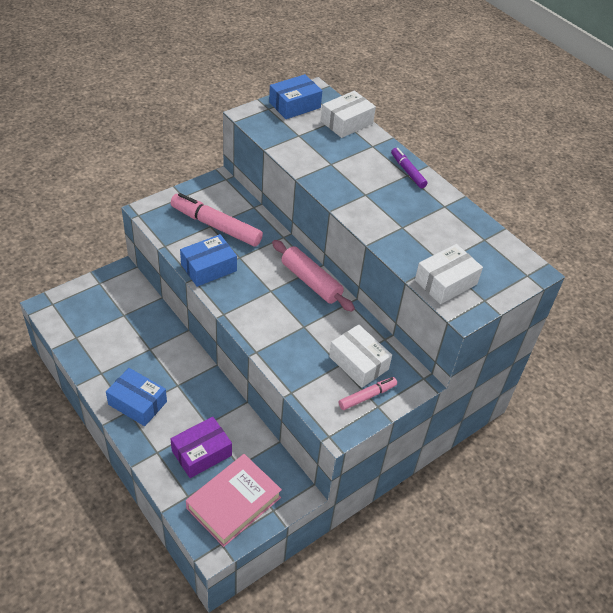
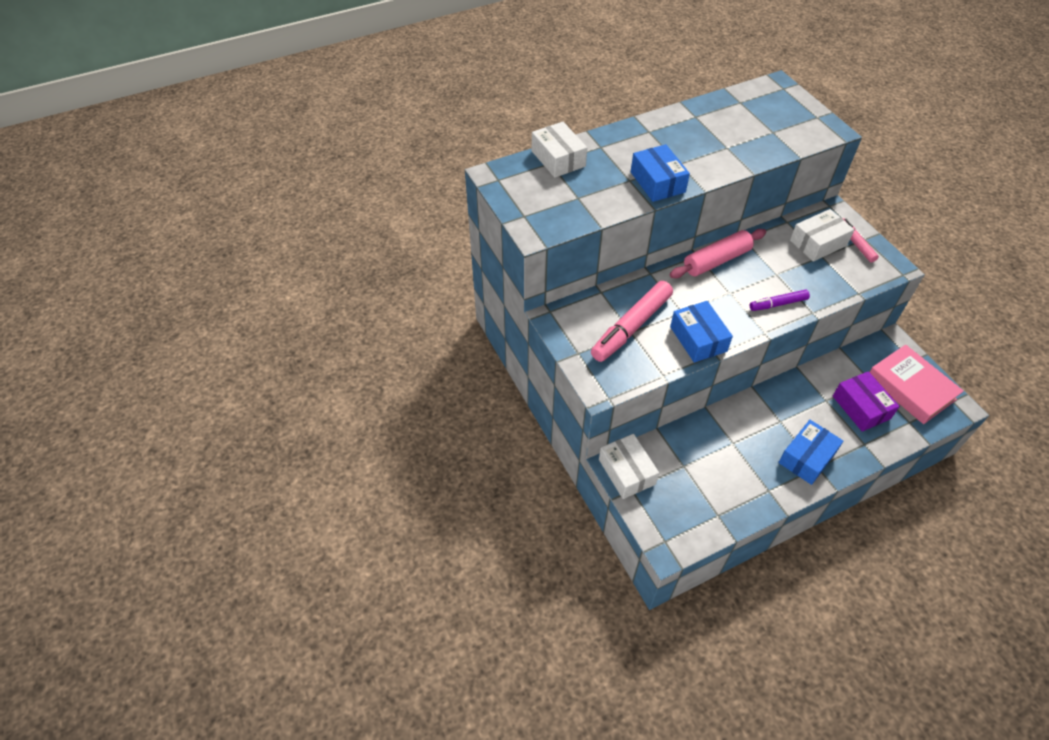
camera: 75 degrees left, 5 degrees up
(294, 105) = (520, 194): blue box -> blue box (657, 182)
(408, 171) = (643, 130): purple marker -> purple marker (778, 304)
(446, 282) = (798, 134): white box -> white box (627, 472)

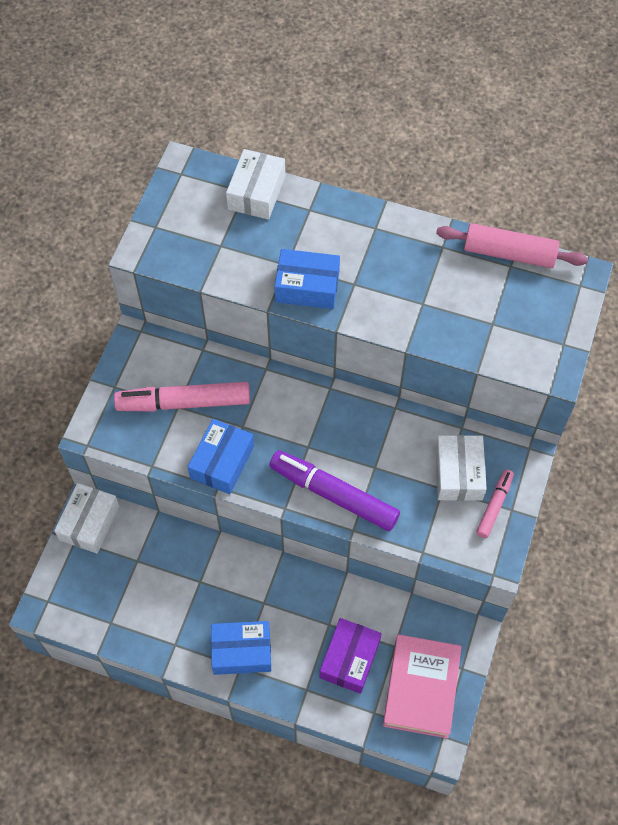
camera: 45 degrees right, 10 degrees up
(657, 182) = (307, 286): blue box -> blue box turned 75 degrees clockwise
(716, 260) = (339, 407): pink rolling pin -> pink rolling pin (509, 253)
(778, 304) = (333, 494): purple marker -> purple marker, size x1.85
(818, 243) = (458, 473): white box -> white box turned 75 degrees clockwise

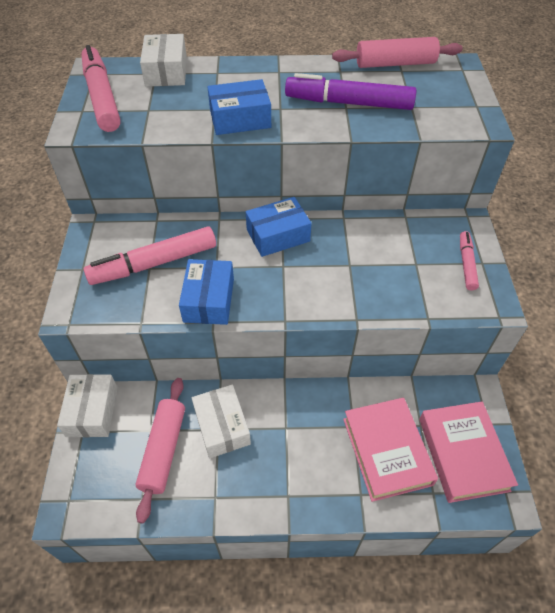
camera: 20 degrees left, 10 degrees down
(143, 584) = (163, 450): none -> pink rolling pin
(180, 213) = (102, 97): none -> pink marker
(241, 651) = (283, 480): blue box -> blue box (278, 235)
(333, 494) = (324, 296): purple marker -> purple marker (349, 103)
(349, 659) = (387, 451): purple box -> pink book
(458, 473) = (422, 249): white box -> white box (222, 426)

